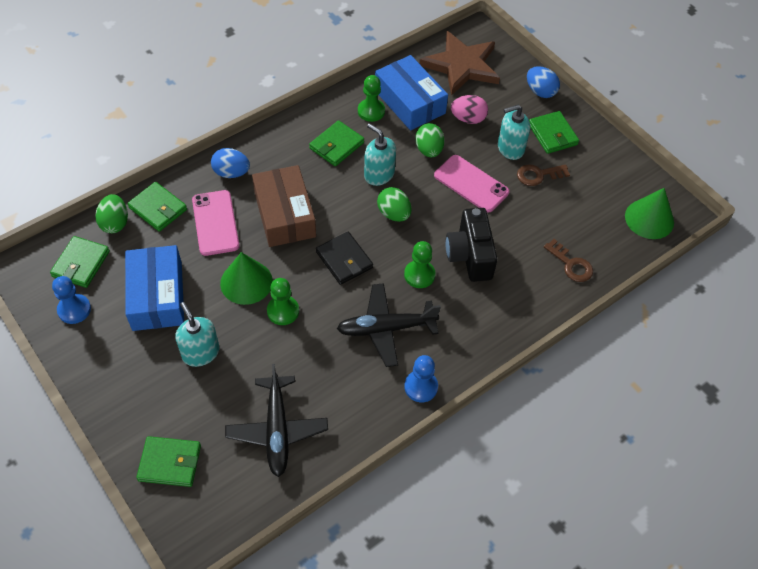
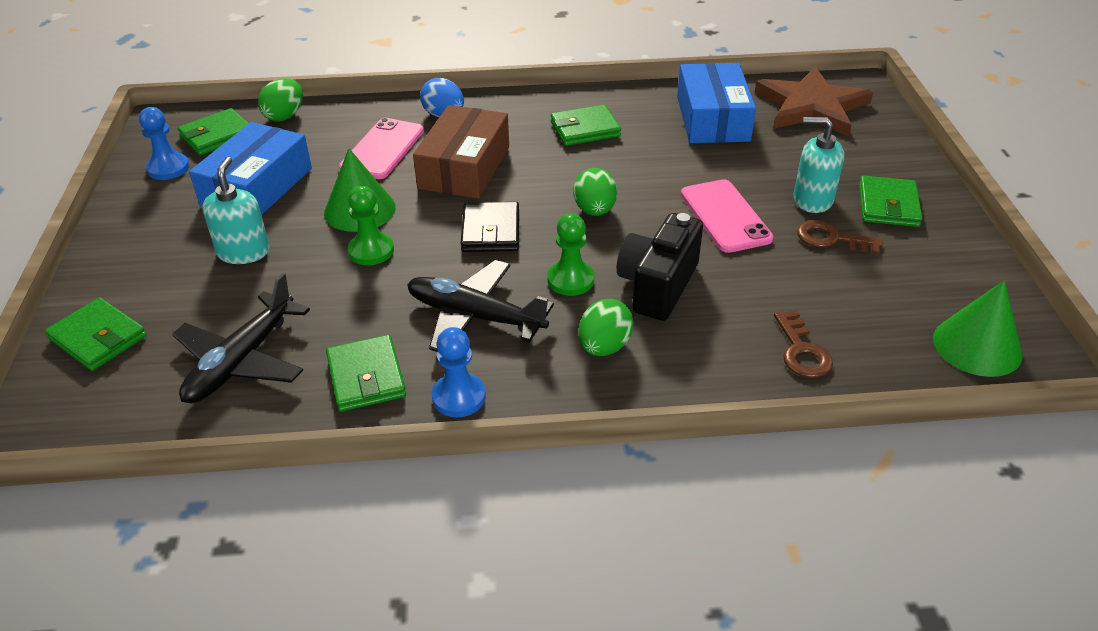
camera: 35 degrees right, 15 degrees down
(158, 209) = (338, 119): green wallet -> green wallet (366, 377)
(371, 111) = (656, 113): green pawn -> none
(379, 174) = (611, 169): turquoise soap dispenser -> none
(429, 150) = (697, 167): green egg -> green egg (604, 347)
(468, 119) = (777, 155): pink egg -> none
(540, 91) = (904, 159): blue egg -> none

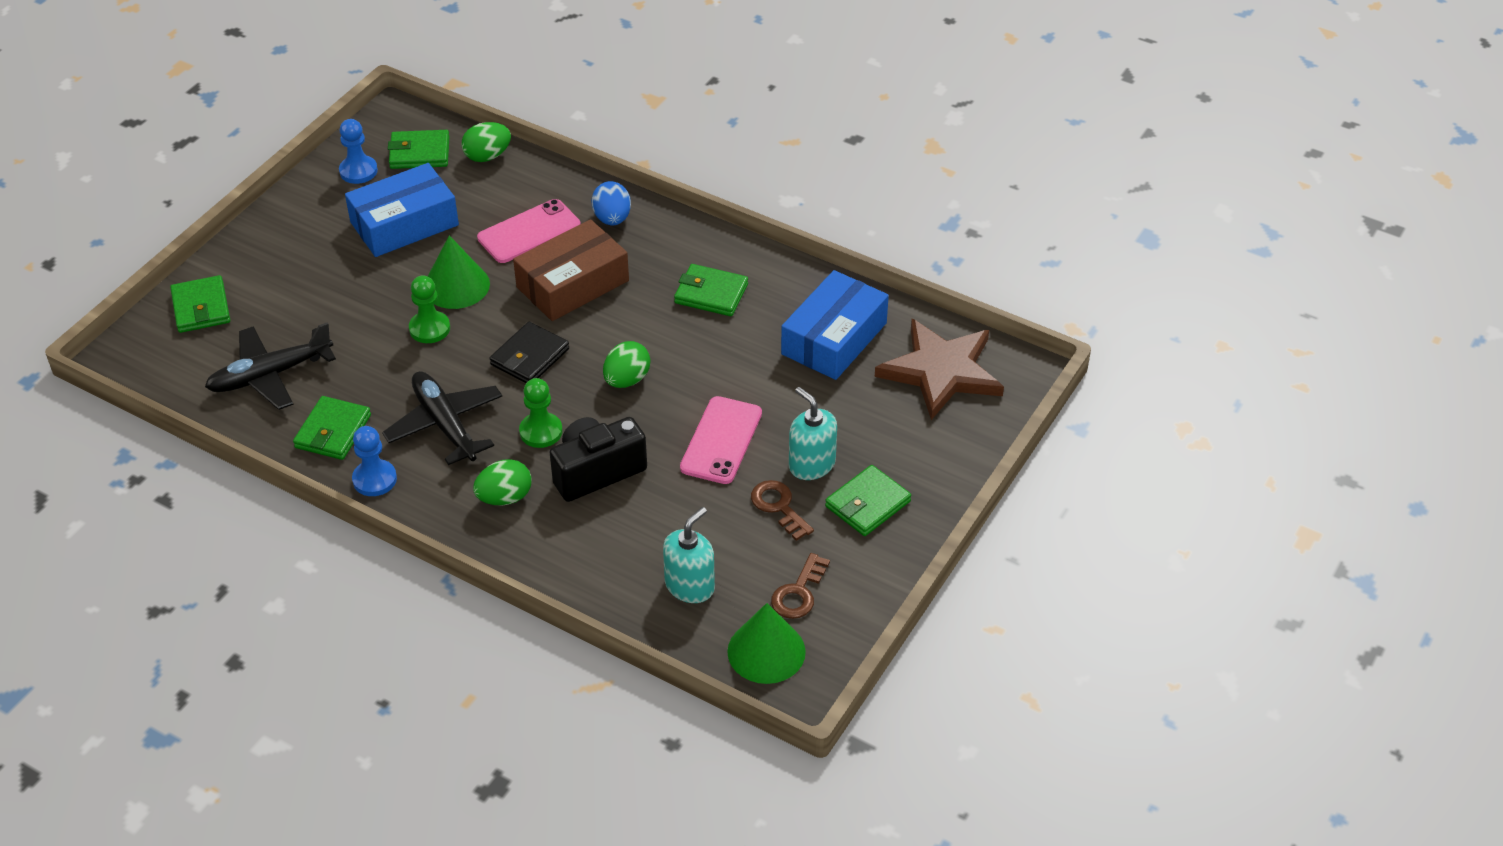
camera: 35 degrees right, 5 degrees up
(243, 252) = (345, 282): turquoise soap dispenser -> turquoise soap dispenser (690, 586)
(801, 350) = (635, 580): brown key -> brown key (799, 592)

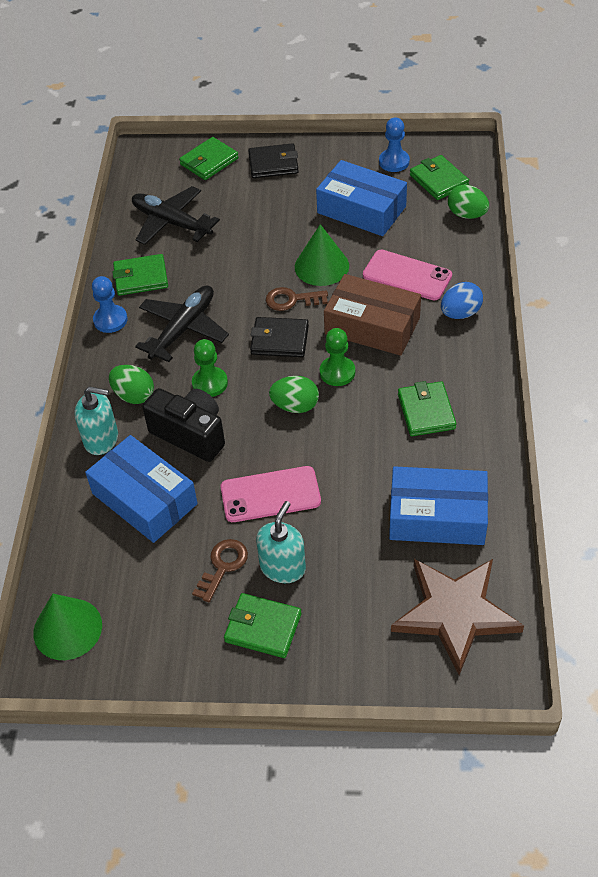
camera: 65 degrees right, 5 degrees up
(262, 259) = (273, 164): none -> black wallet
(429, 329) = (269, 274): green pawn -> green pawn (337, 372)
(651, 537) = (144, 499): none -> blue box
(690, 586) = (108, 546): turquoise soap dispenser -> turquoise soap dispenser (101, 439)
(799, 592) = (139, 622): brown key -> brown key (292, 300)

